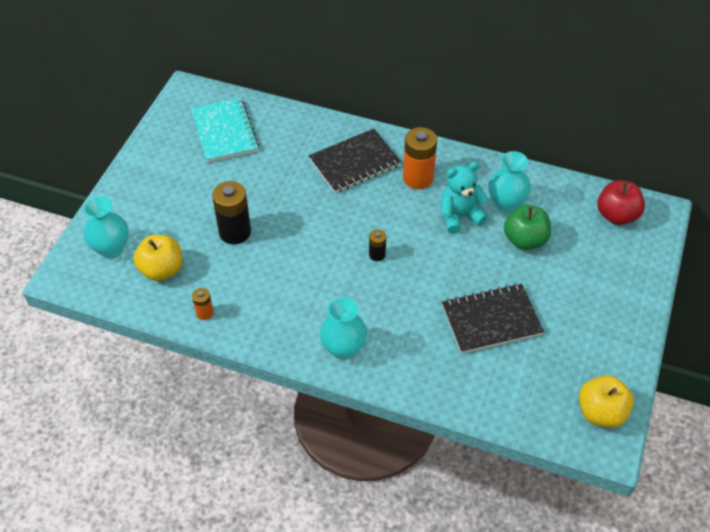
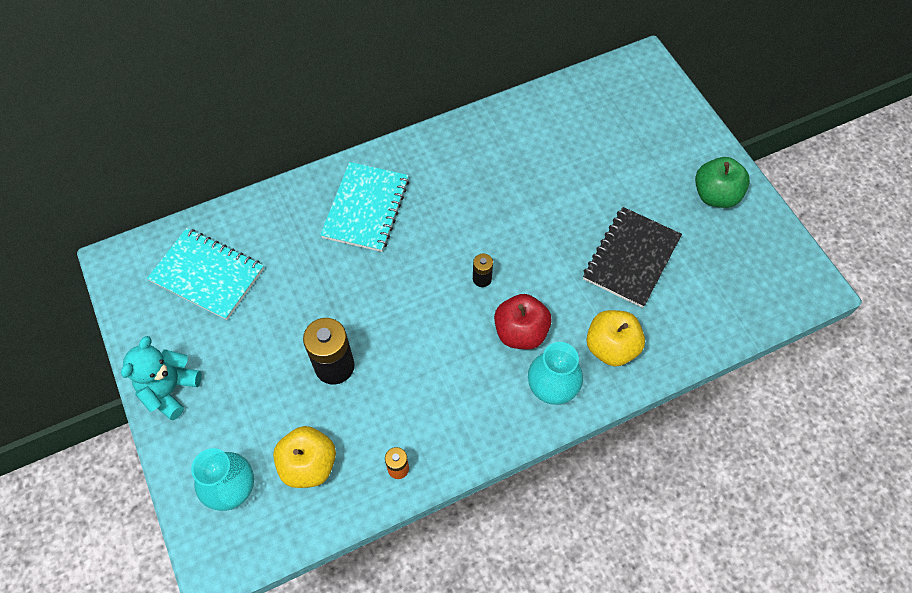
camera: 45 degrees left, 10 degrees up
(354, 163) = (366, 208): black notebook -> turquoise notebook
(418, 178) = (436, 179): orange battery -> none
(460, 216) = (508, 186): turquoise teddy bear -> turquoise teddy bear (170, 390)
(506, 203) = (531, 145): turquoise vase -> none
(525, 240) = (579, 166): green apple -> green apple (715, 195)
(601, 412) = (784, 265): yellow apple -> yellow apple (611, 347)
(616, 215) = (620, 89): red apple -> red apple (520, 332)

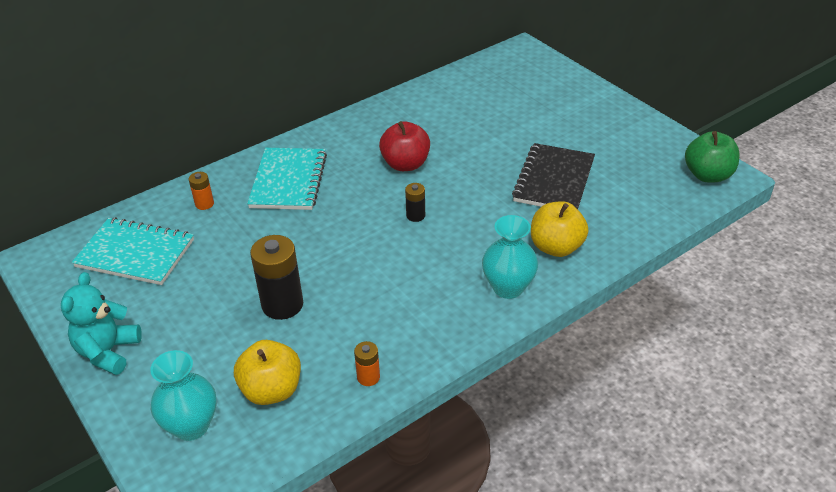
camera: 10 degrees left, 20 degrees down
(280, 223) = (204, 204): none -> orange battery
(520, 332) = (465, 249): red apple -> red apple (405, 164)
(715, 195) = (615, 126): green apple -> green apple (708, 175)

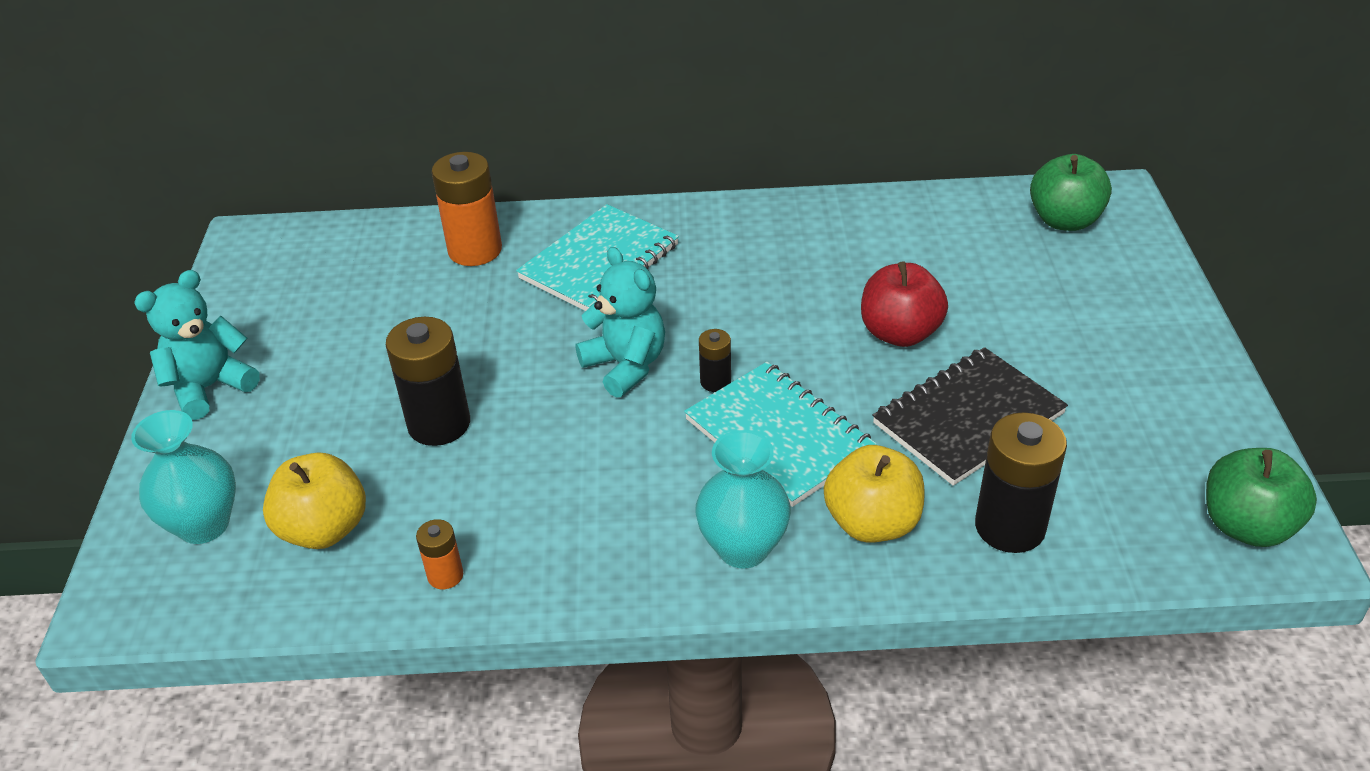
camera: 35 degrees right, 0 degrees up
(135, 253) = (345, 280): turquoise notebook -> turquoise notebook (779, 436)
(204, 204) = (475, 250): orange battery -> orange battery, size x1.97
(359, 228) = (626, 366): none -> turquoise teddy bear
(405, 164) = (771, 302): red apple -> red apple (900, 333)
(511, 70) = (1064, 220): none -> green apple
(616, 220) = (1010, 527): none -> black battery

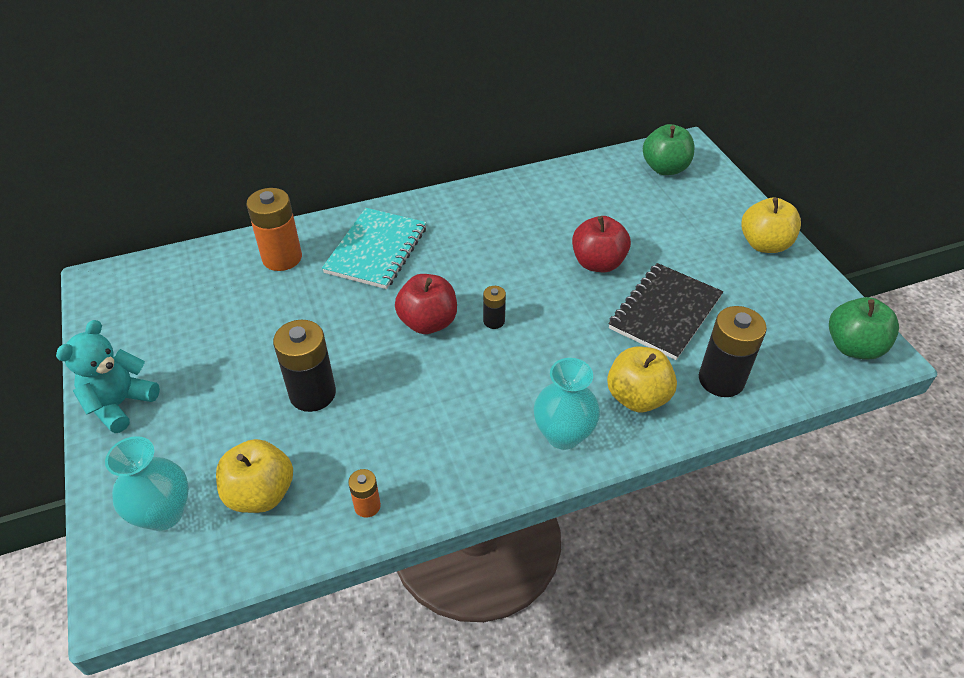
camera: 20 degrees left, 5 degrees up
(626, 366) = (428, 322): turquoise teddy bear -> red apple
(779, 436) = (552, 350): turquoise notebook -> none
(1171, 353) = (764, 244): none -> yellow apple

